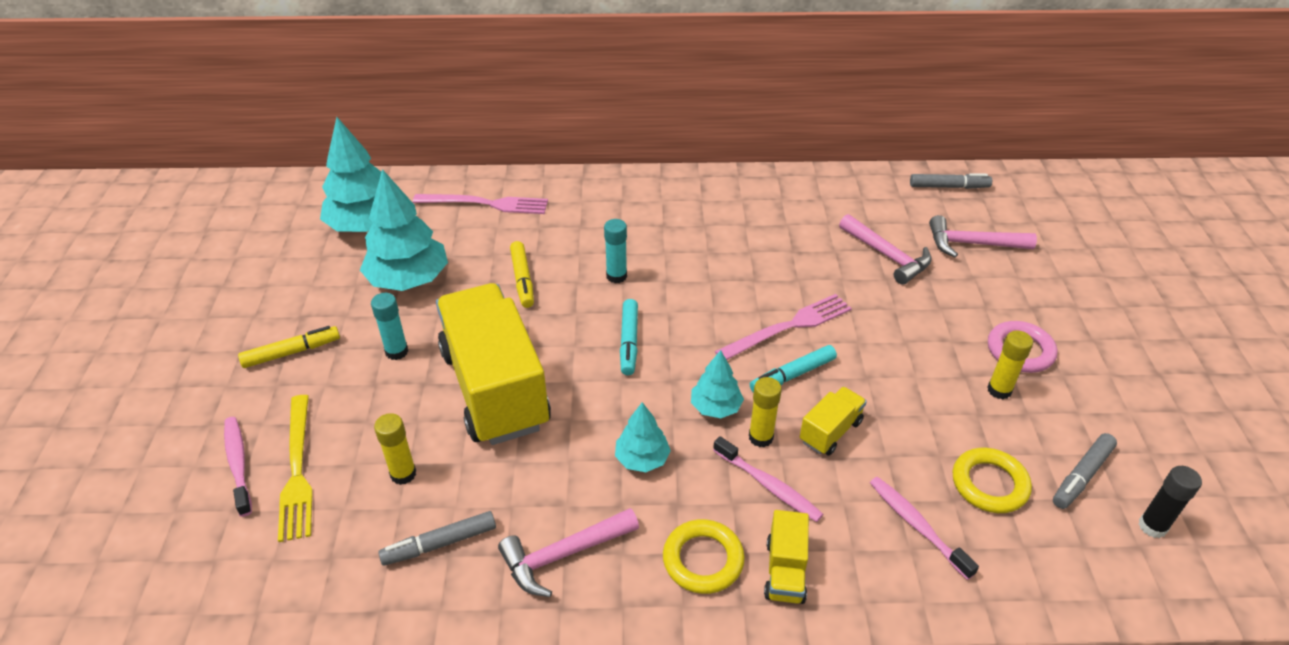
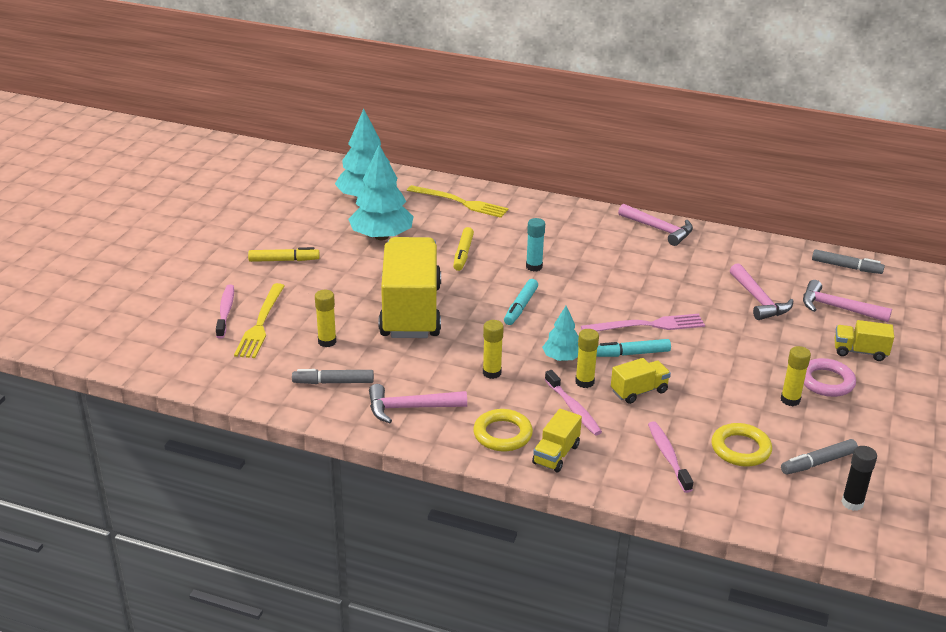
camera: 20 degrees right, 10 degrees down
(396, 351) = (354, 276): turquoise glue stick -> none
(486, 204) = (460, 202): pink fork -> yellow fork
(642, 459) = (492, 373): turquoise tree -> yellow glue stick
(731, 186) = (659, 229): none -> pink hammer
(1028, 297) = (860, 352): none -> yellow truck

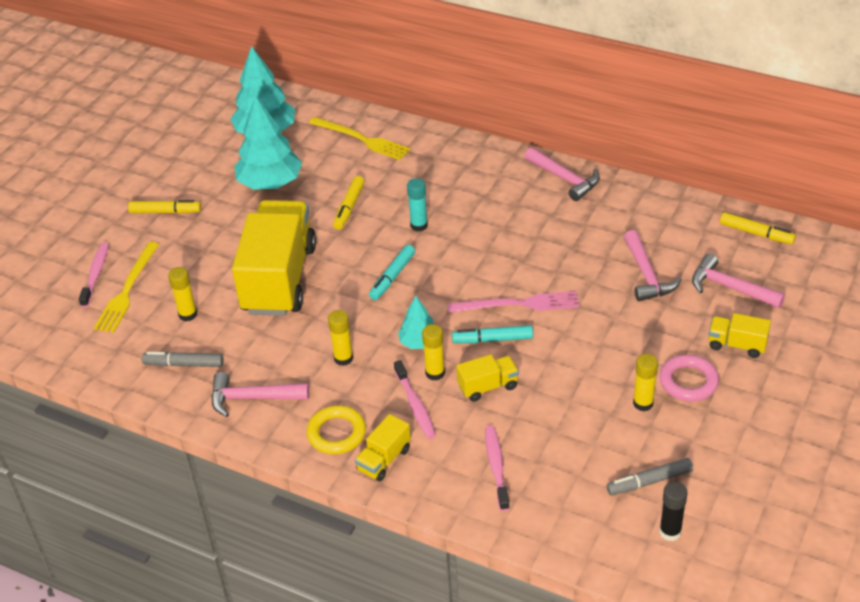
camera: 10 degrees right, 10 degrees up
(740, 449) = (573, 461): yellow ring -> none
(846, 267) = (756, 233): grey marker -> yellow marker

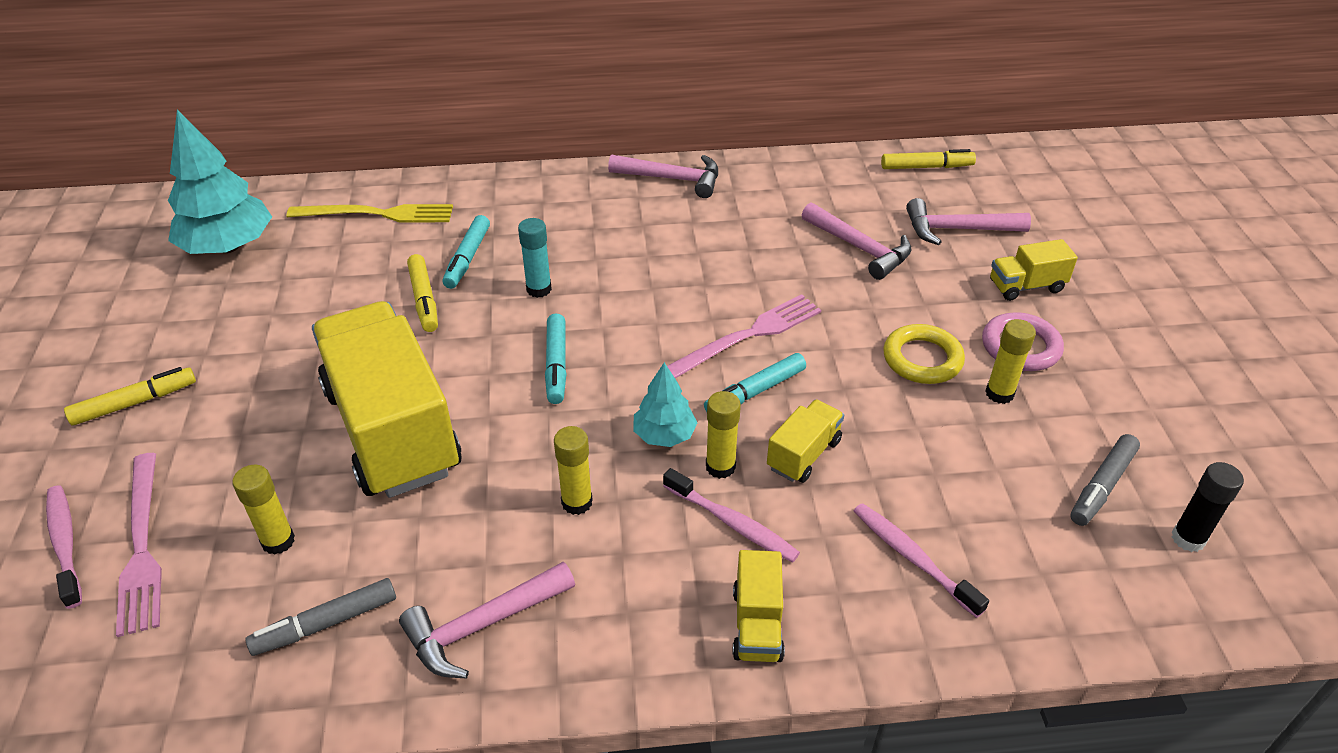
camera: 35 degrees left, 0 degrees up
(127, 290) = (142, 546): yellow fork -> pink fork
(270, 183) = (283, 308): turquoise tree -> none
(336, 433) = (656, 618): yellow ring -> yellow ring (922, 359)
(393, 189) = (468, 258): none -> turquoise marker

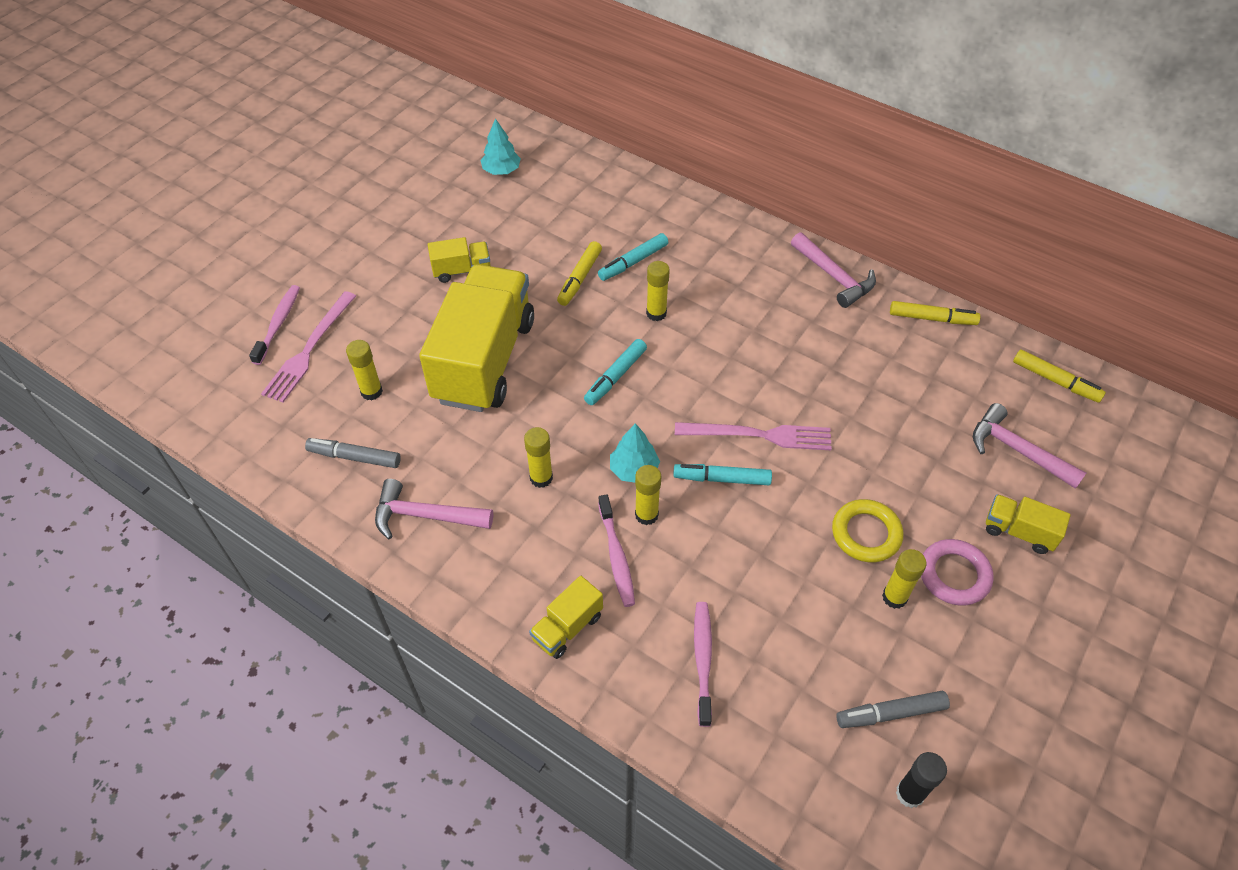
camera: 40 degrees right, 10 degrees up
(134, 403) = (371, 255): yellow marker -> yellow marker (932, 318)
(228, 247) = (501, 170): turquoise tree -> turquoise tree, size x0.54
(377, 214) = (607, 194): yellow fork -> none
(539, 289) = (656, 313): turquoise glue stick -> yellow glue stick
(803, 454) = (707, 543): yellow truck -> yellow truck (462, 270)
(859, 248) = (917, 418): pink hammer -> none

